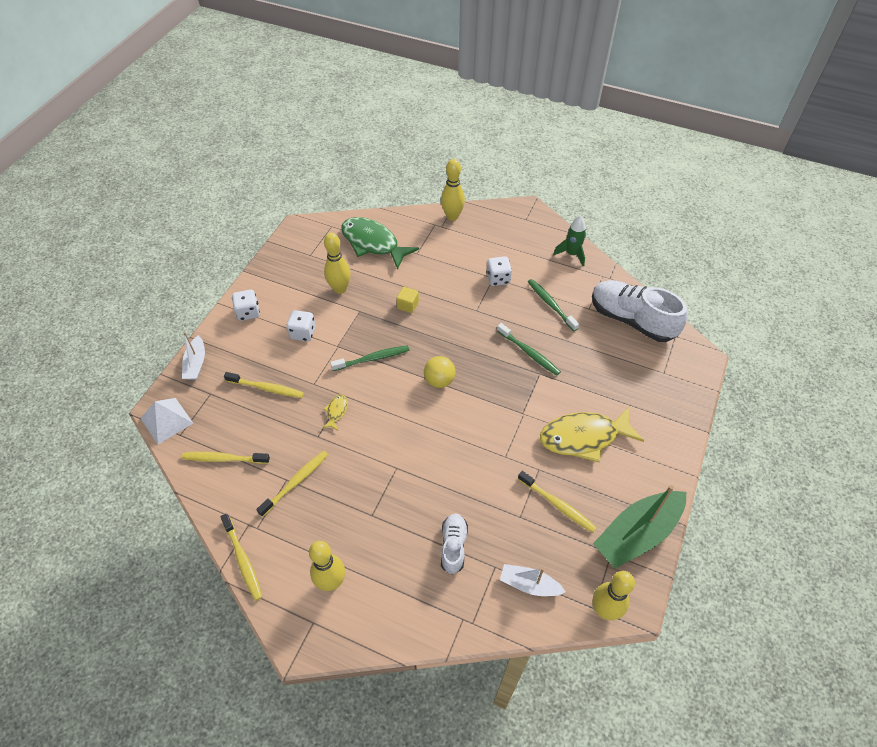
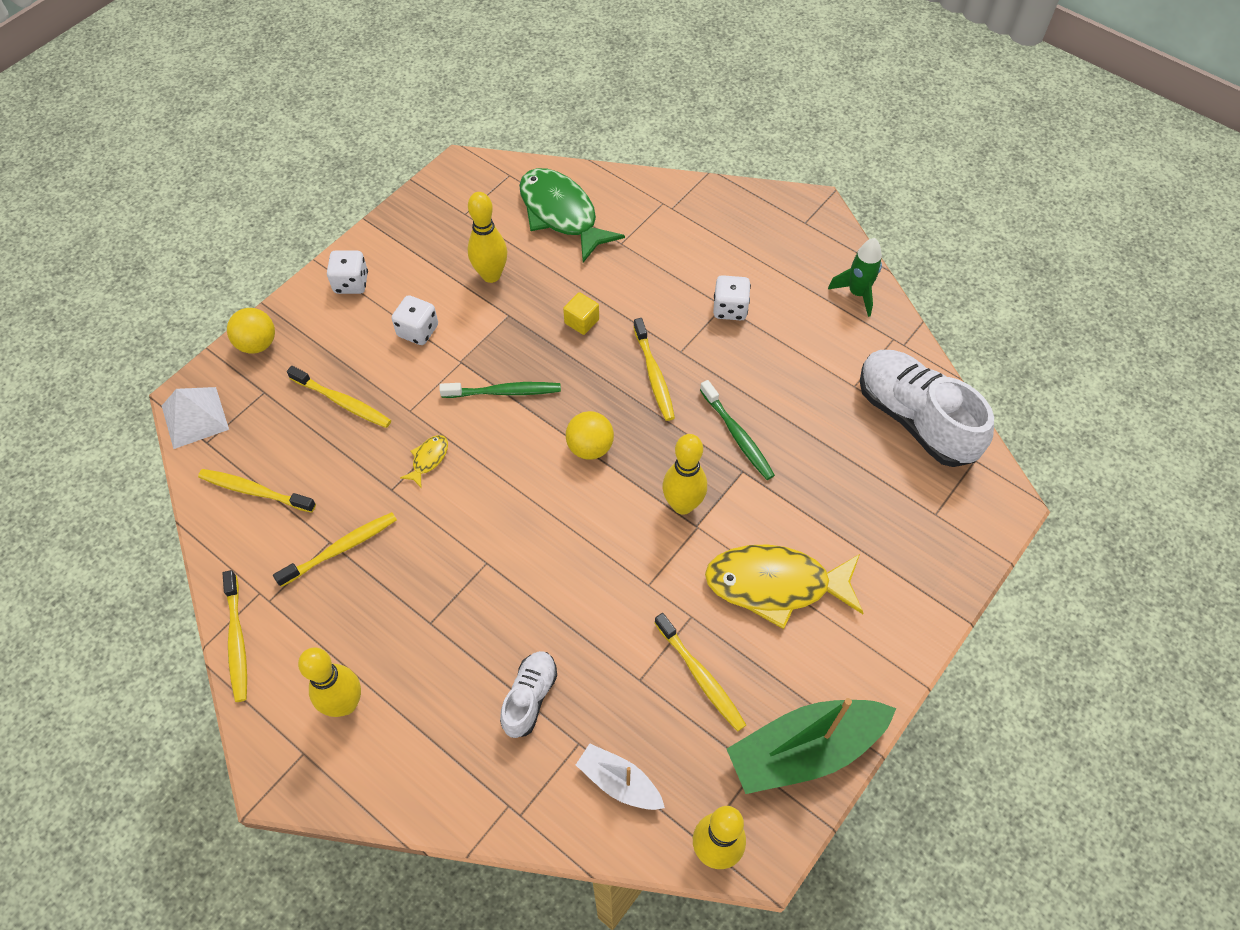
camera: 15 degrees right, 5 degrees up
(196, 364) = (257, 344): white boat -> yellow ball
(452, 216) = (693, 195): yellow bowling pin -> yellow bowling pin (682, 505)
(464, 328) = (654, 375): none -> yellow toothbrush
(551, 304) = (797, 367): green toothbrush -> none

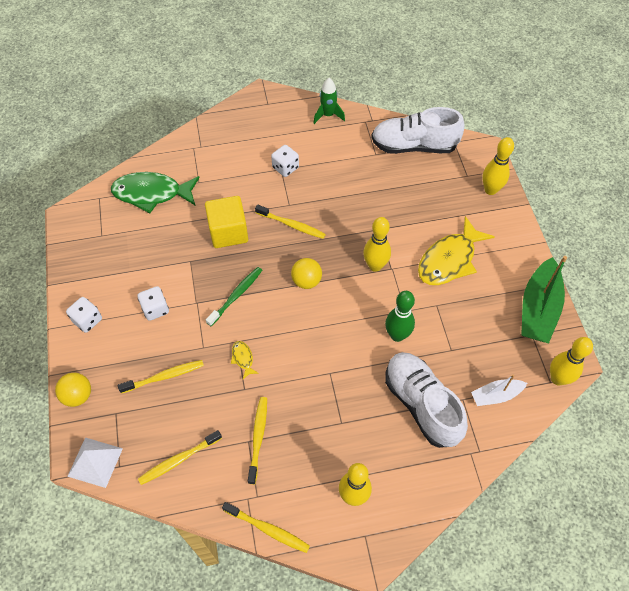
camera: 50 degrees left, 0 degrees up
(491, 275) = (156, 251): yellow bowling pin -> yellow bowling pin (490, 190)
(529, 697) = (421, 404): white shoe -> white shoe, size x1.89
(581, 321) = (228, 232): yellow cube -> yellow cube, size x2.03
(604, 600) = (397, 335): none -> green bowling pin
(700, 676) = (470, 323): yellow toothbrush -> none
(737, 435) = (358, 217): green toothbrush -> none

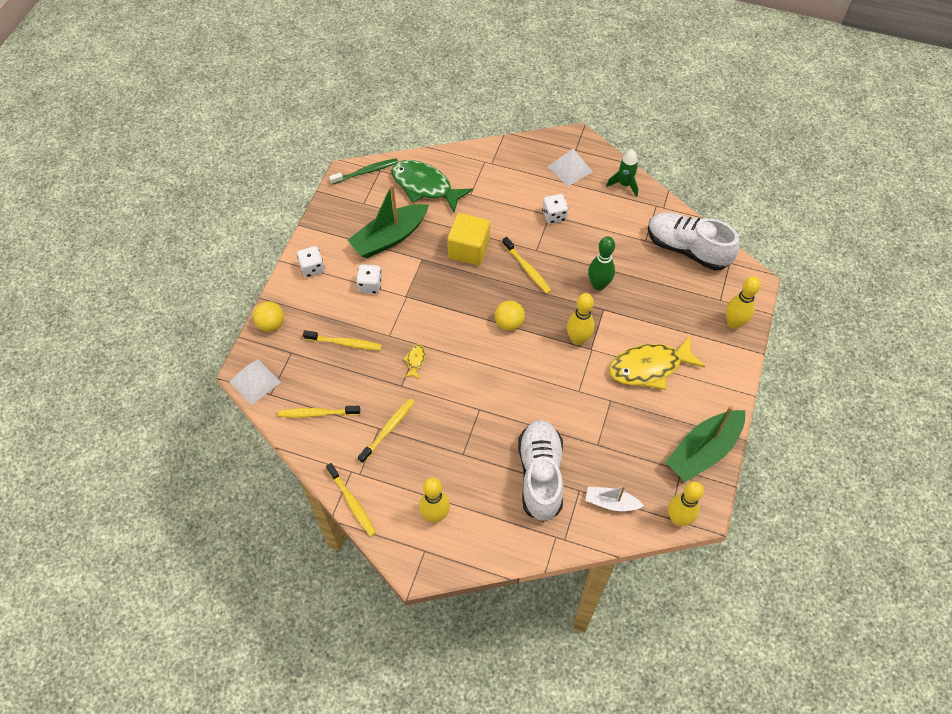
camera: 30 degrees right, 0 degrees up
(147, 256) = (389, 238): none -> green boat
(236, 295) = (442, 306): green toothbrush -> green toothbrush (366, 172)
(273, 122) = (570, 169): none -> white pyramid
(397, 335) = (557, 408): green bowling pin -> green bowling pin (598, 285)

